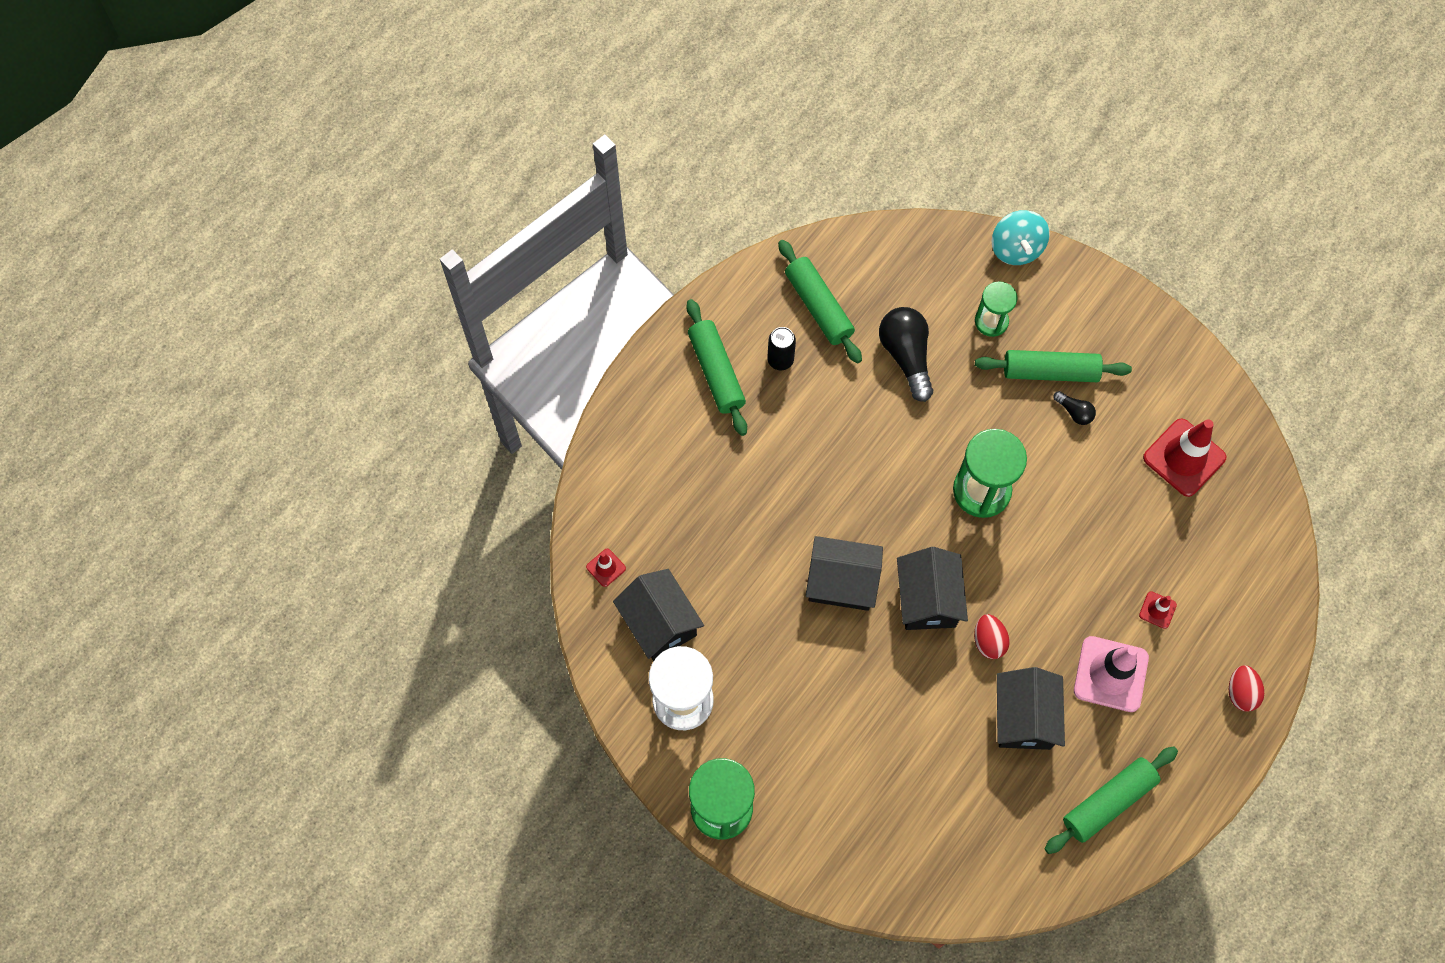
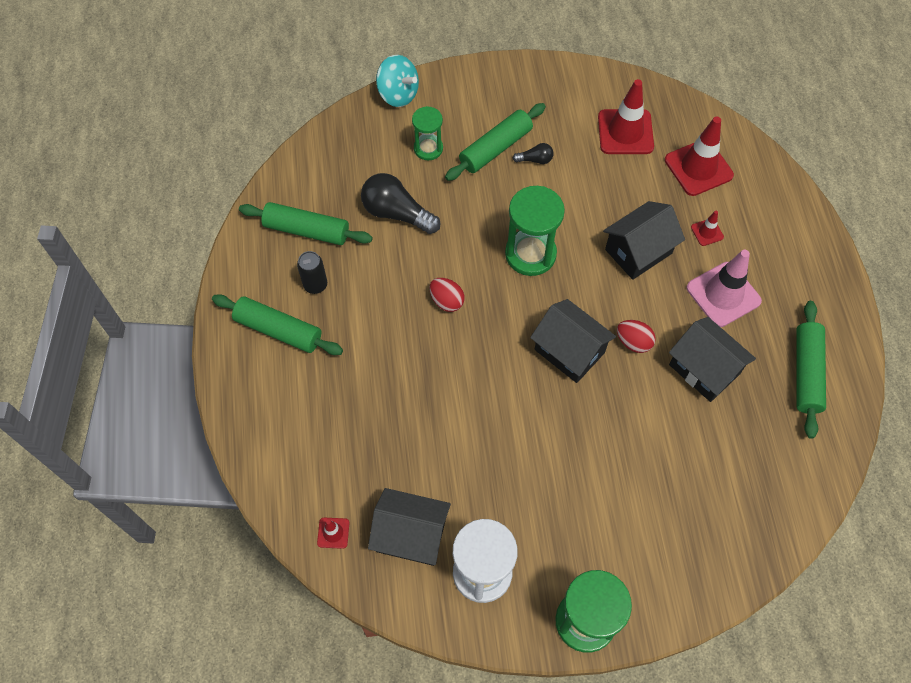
camera: 45 degrees left, 5 degrees down
(841, 582) = (504, 391): black house -> black house (638, 251)
(1215, 548) = (698, 168): none -> red traffic cone
(1241, 693) = (803, 237): red egg -> red egg (446, 301)

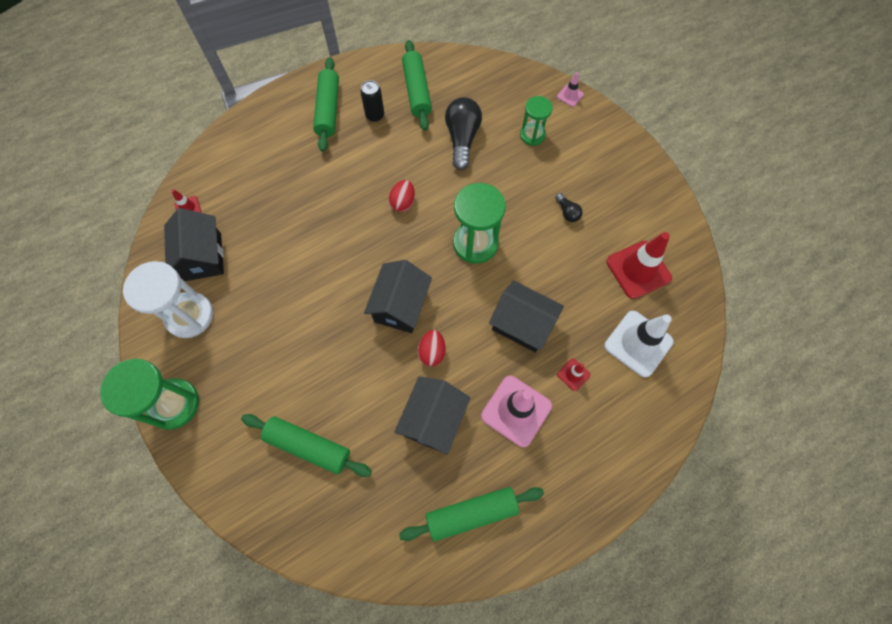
camera: 65 degrees right, 5 degrees up
(398, 94) = (570, 95): turquoise spinning top -> pink traffic cone
(496, 148) = (560, 180): green rolling pin -> green rolling pin (308, 446)
(698, 168) = (638, 343): red traffic cone -> white traffic cone

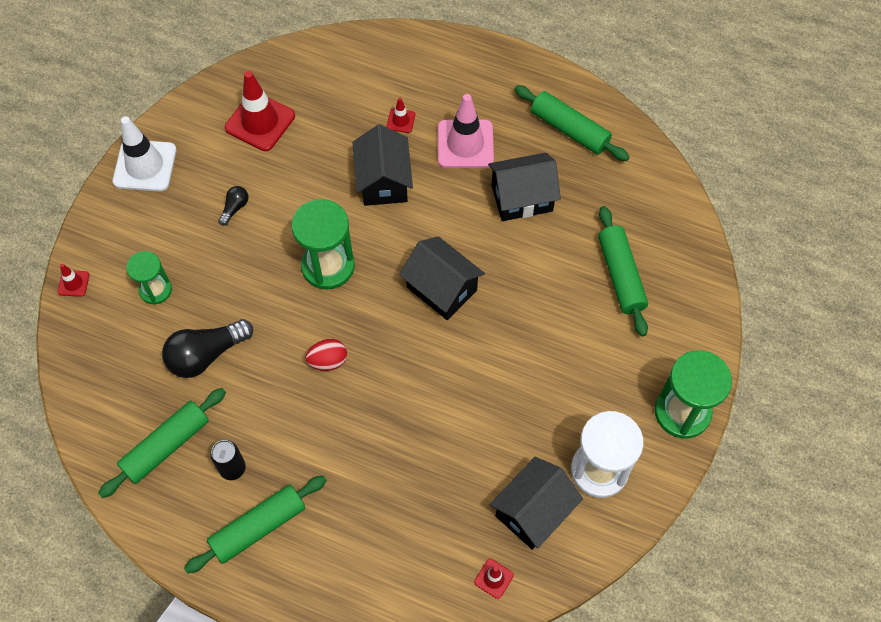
camera: 125 degrees left, 5 degrees down
(400, 306) = (441, 289): black house -> black house turned 60 degrees clockwise
(432, 352) = (465, 235): red egg -> none
(570, 95) = (73, 283): pink traffic cone -> red traffic cone
(638, 343) = (336, 89): white traffic cone -> white traffic cone (145, 166)

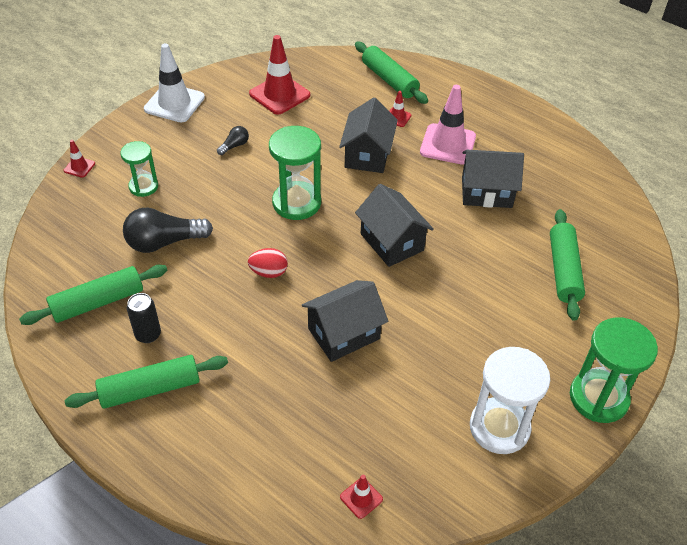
camera: 15 degrees right, 15 degrees down
(533, 511) = (421, 447): black house -> black house (344, 334)
(569, 129) = (544, 153): green rolling pin -> green rolling pin (389, 80)

